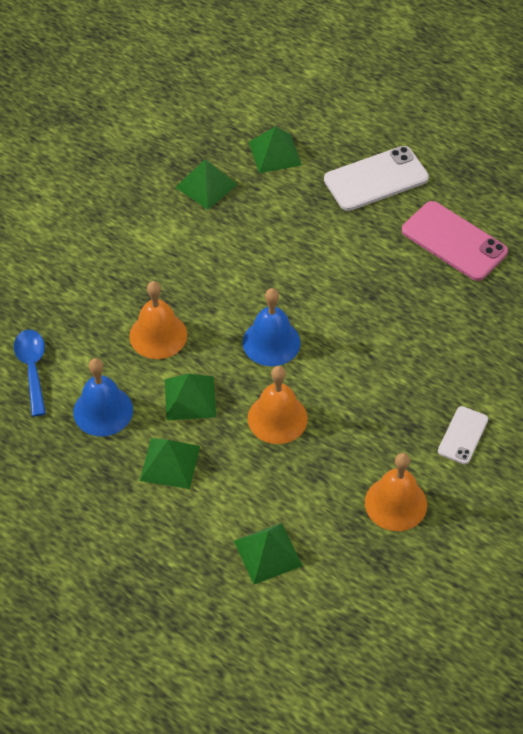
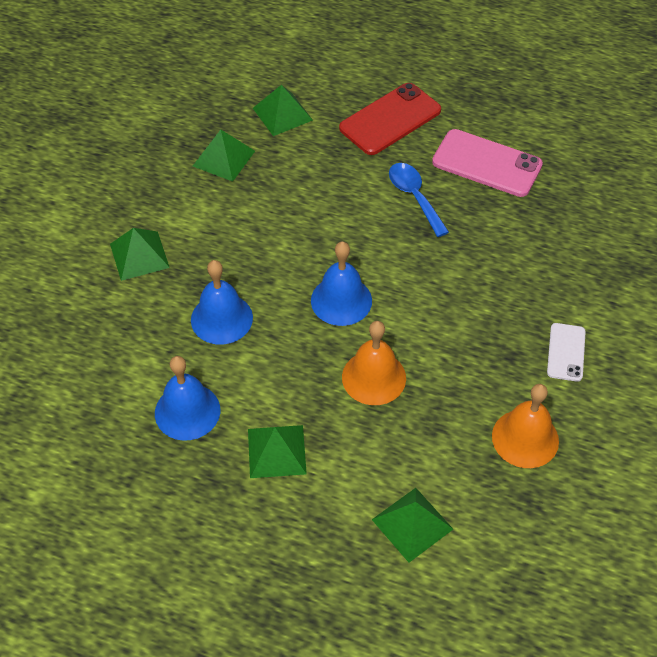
camera: 15 degrees left, 0 degrees up
(32, 369) = (97, 383): blue spoon -> blue spoon (415, 197)
(158, 335) = (221, 318): orange bell -> blue bell
(190, 398) = (276, 377): green pyramid -> green pyramid (139, 255)
(376, 179) = (390, 119): white phone -> red phone

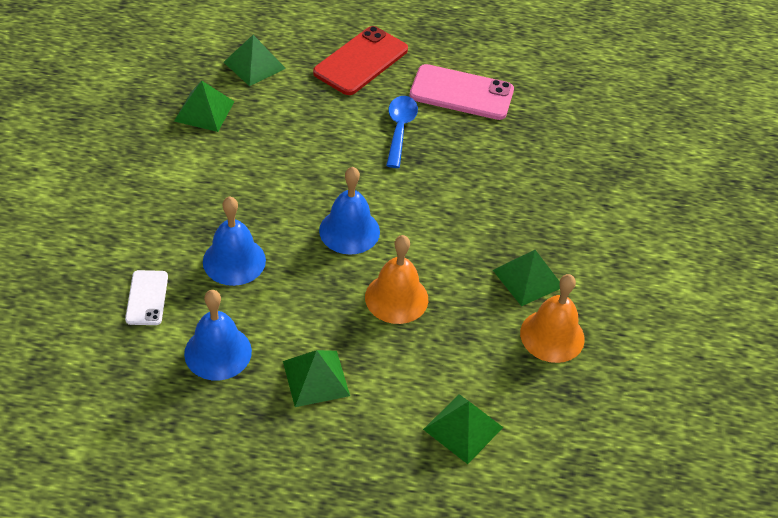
camera: 15 degrees left, 5 degrees down
(139, 255) = (137, 210): green pyramid -> green pyramid (528, 278)
(415, 197) = (400, 129): blue spoon -> blue spoon turned 45 degrees clockwise
(566, 352) = (572, 254): white phone -> white phone (147, 298)

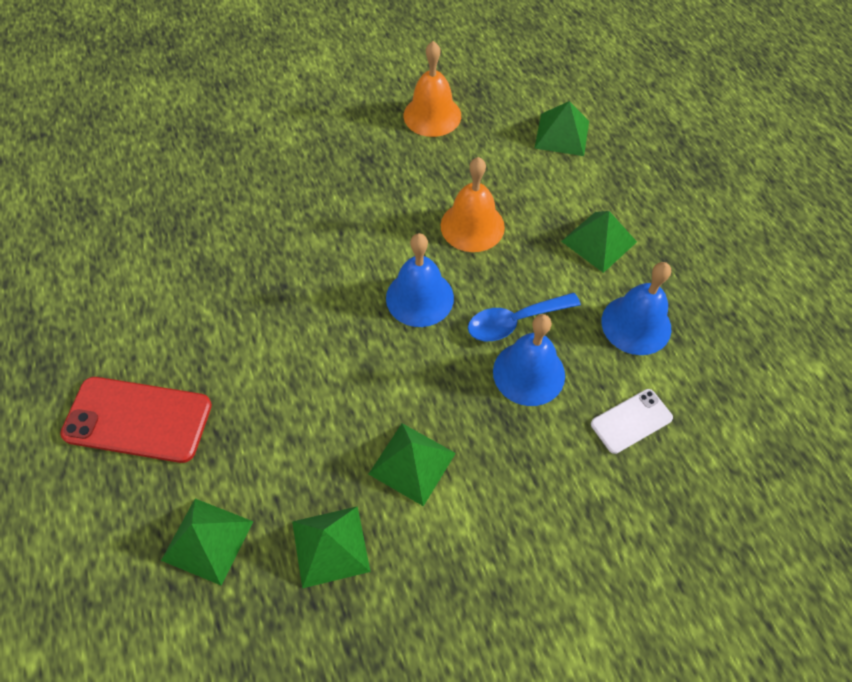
camera: 115 degrees left, 10 degrees up
(400, 129) = (242, 323): blue spoon -> blue spoon (515, 321)
(461, 93) = (148, 294): pink phone -> none
(528, 278) = (382, 149): green pyramid -> green pyramid (412, 463)

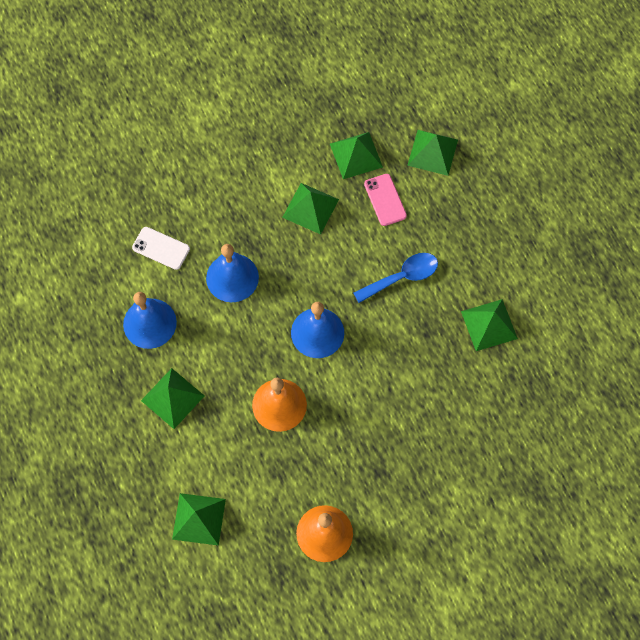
camera: 175 degrees right, 10 degrees up
(138, 419) = (502, 222): red phone -> none
(202, 290) = (489, 325): none -> green pyramid
(299, 467) = (385, 200): none -> pink phone
(515, 321) = (242, 318): blue spoon -> blue spoon (402, 277)
(631, 421) = (161, 248): white phone -> white phone turned 60 degrees clockwise

